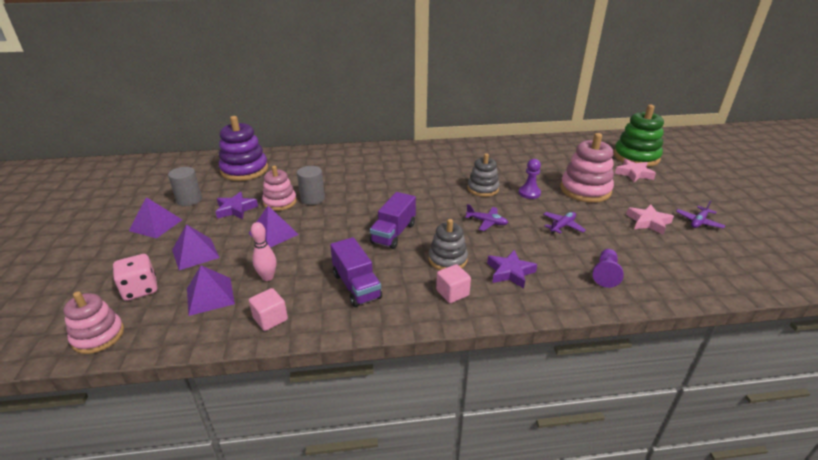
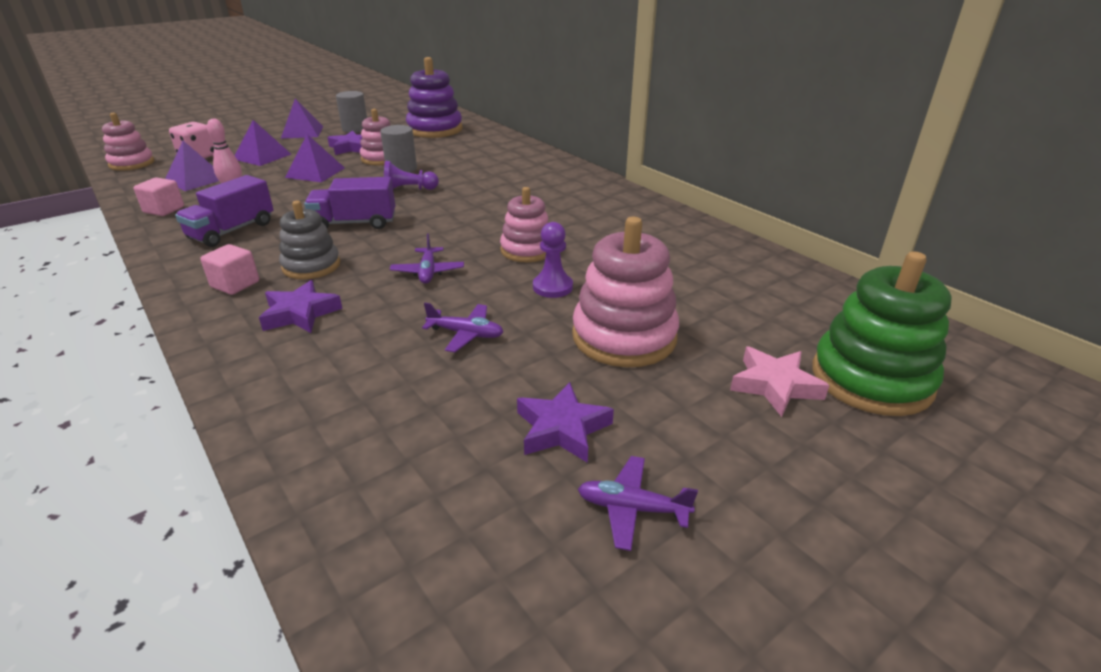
camera: 60 degrees right, 0 degrees up
(483, 189) = (527, 250): grey stacking toy -> pink stacking toy
(605, 274) = (333, 398): purple pawn -> purple pawn (408, 190)
(648, 222) = (562, 429): pink star -> purple star

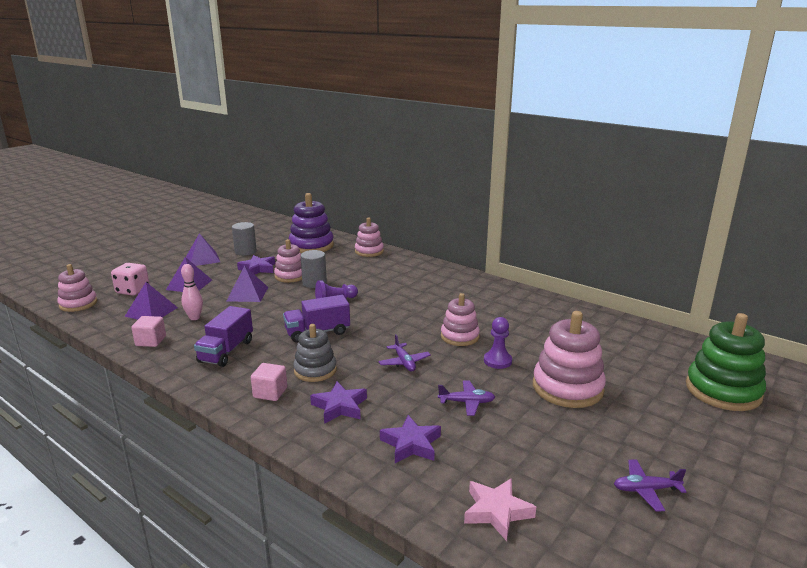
camera: 15 degrees left, 10 degrees down
(497, 141) = (369, 251): none -> pink stacking toy
(562, 429) = (573, 452): purple star -> purple star (411, 444)
(775, 385) = (674, 404): pink star -> pink star (497, 511)

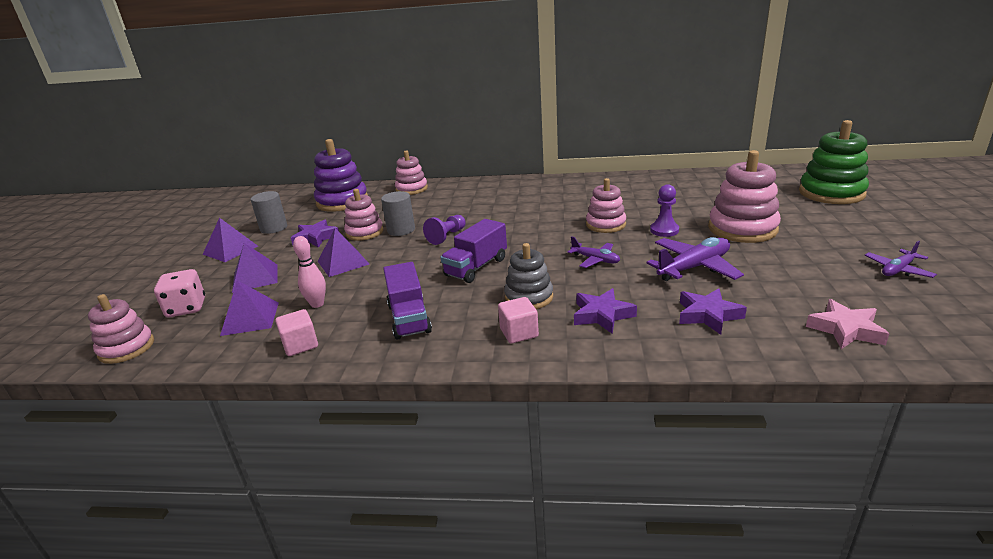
camera: 30 degrees left, 5 degrees up
(466, 402) = (694, 267): purple plane -> purple plane, size x1.70

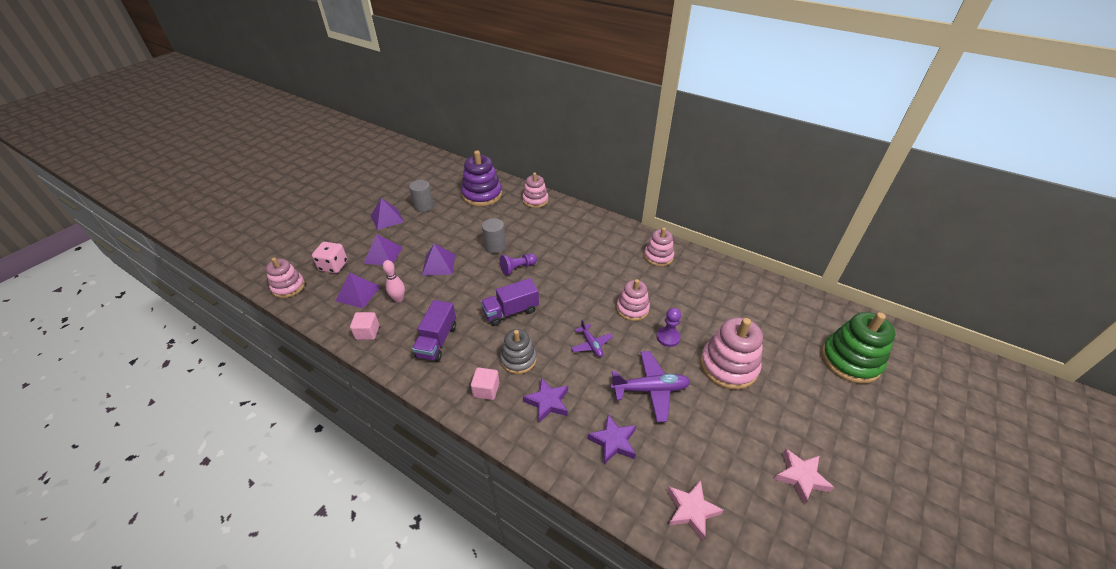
camera: 25 degrees right, 15 degrees up
(316, 238) = (440, 229): purple star -> none
(364, 232) = (472, 238): pink stacking toy -> pink stacking toy (658, 256)
(898, 270) = (801, 477): purple plane -> pink star

